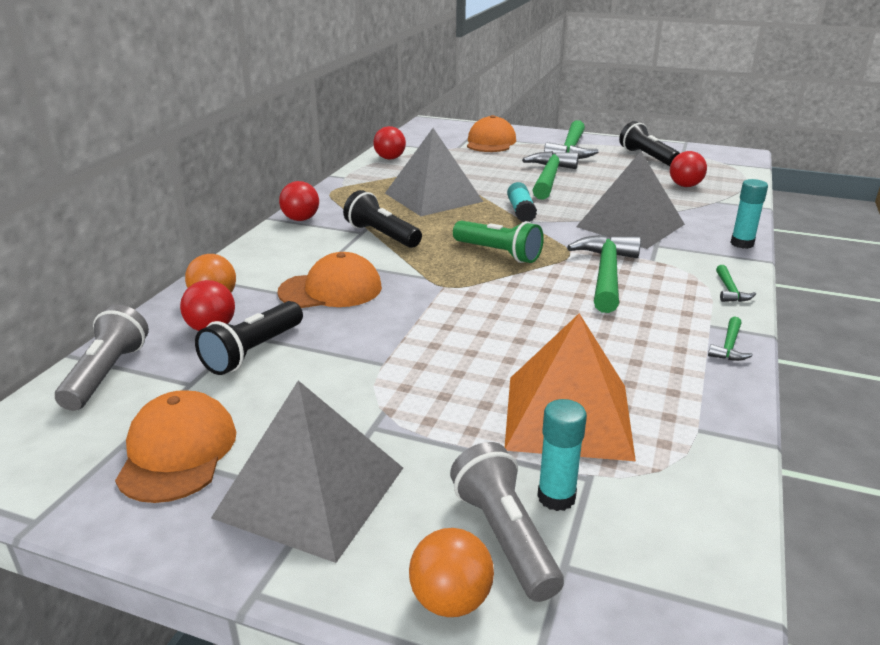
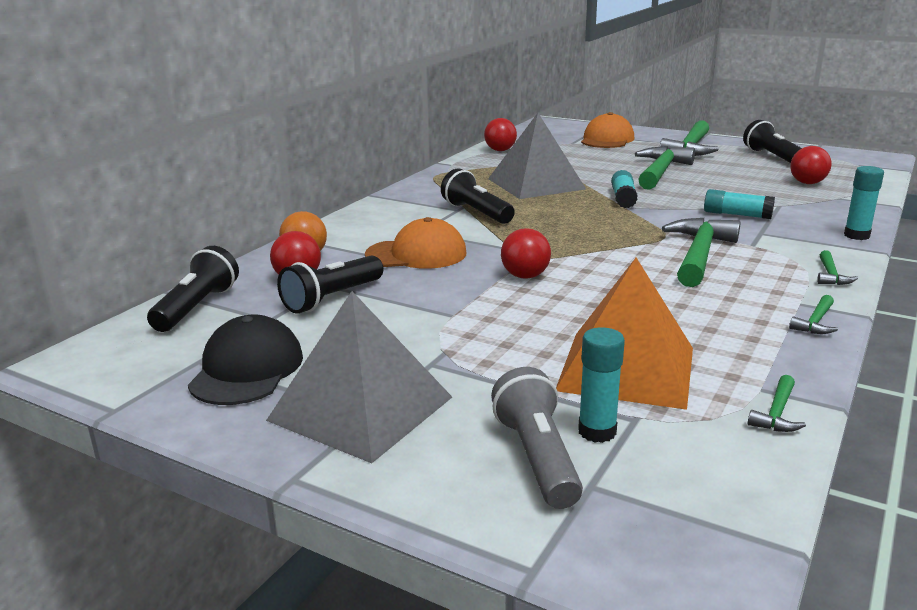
camera: 10 degrees right, 5 degrees down
(107, 374) = (197, 307): grey flashlight -> black flashlight
(177, 452) = (247, 369): orange cap -> black cap
(301, 219) = (401, 197): red ball -> red ball (525, 276)
(451, 600) = (472, 501): orange ball -> none
(498, 253) = (591, 232): green flashlight -> none
(630, 225) = (737, 215): grey pyramid -> turquoise glue stick
(719, 457) = (776, 413): none -> green hammer

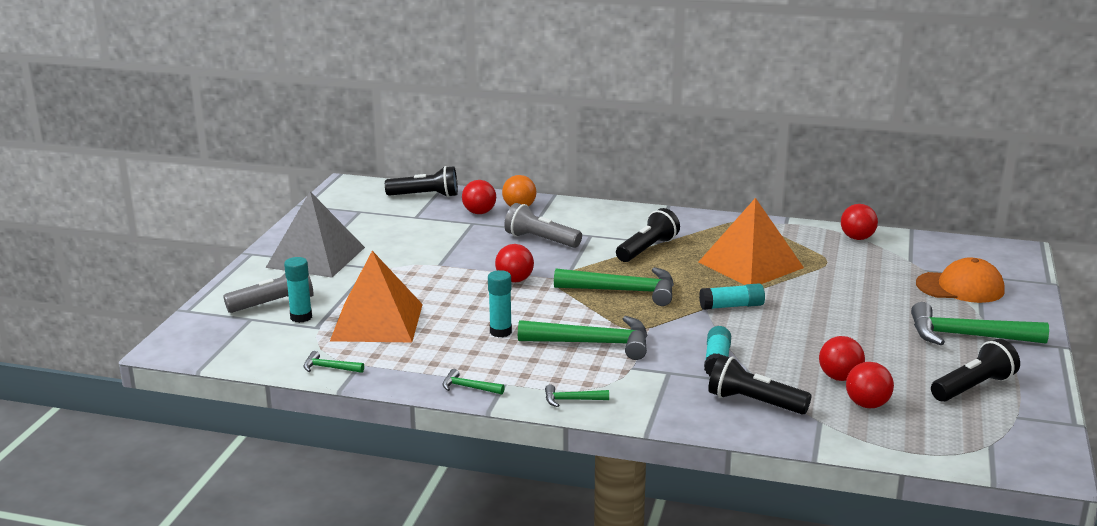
camera: 75 degrees right, 0 degrees up
(247, 369) = (352, 224): black cap -> none
(332, 298) = (451, 227): black flashlight -> black flashlight (754, 402)
(416, 254) = (540, 240): orange cap -> grey flashlight
(535, 184) = (750, 264): grey pyramid -> orange pyramid
(661, 172) = (845, 321): green hammer -> green hammer (623, 291)
(762, 184) = (839, 377): none -> red ball
(856, 235) = (689, 421): turquoise glue stick -> turquoise glue stick (500, 332)

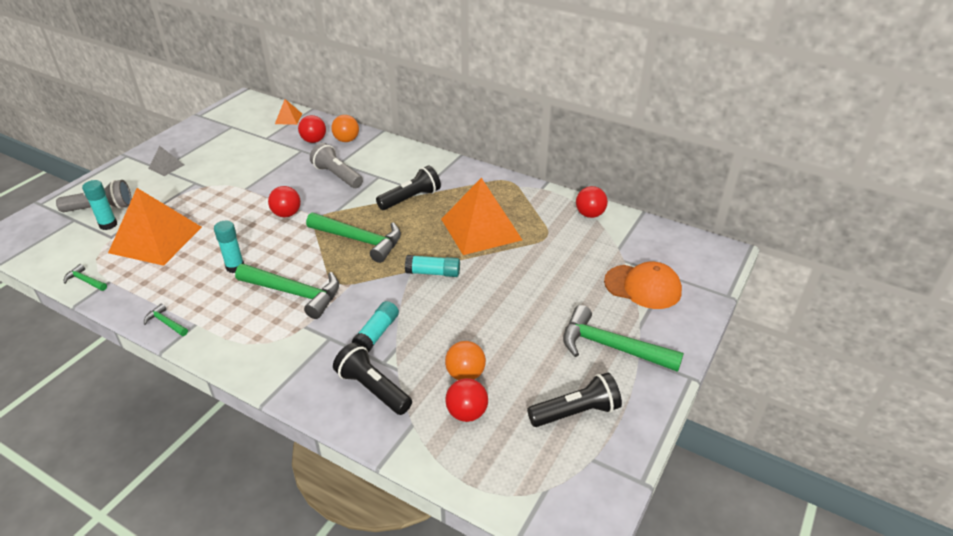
camera: 15 degrees right, 15 degrees up
(316, 257) = (166, 166): grey pyramid -> grey pyramid, size x0.44
(425, 196) = (288, 118): black flashlight -> orange pyramid
(572, 400) = (231, 353): green hammer -> none
(839, 377) = (465, 374): red ball -> orange ball

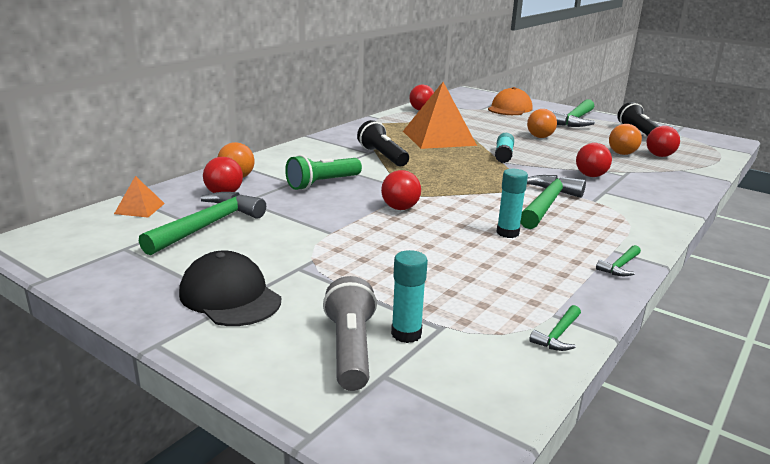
camera: 85 degrees left, 15 degrees down
(155, 239) = (451, 287): orange pyramid -> none
(166, 166) = (230, 296): grey pyramid -> black cap
(337, 176) = (322, 184): grey flashlight -> green flashlight
(359, 240) = (455, 177): green hammer -> green hammer (208, 226)
(373, 389) = (655, 179): black flashlight -> none
(377, 333) = (590, 176): turquoise glue stick -> red ball
(513, 305) = (540, 137): none -> orange ball

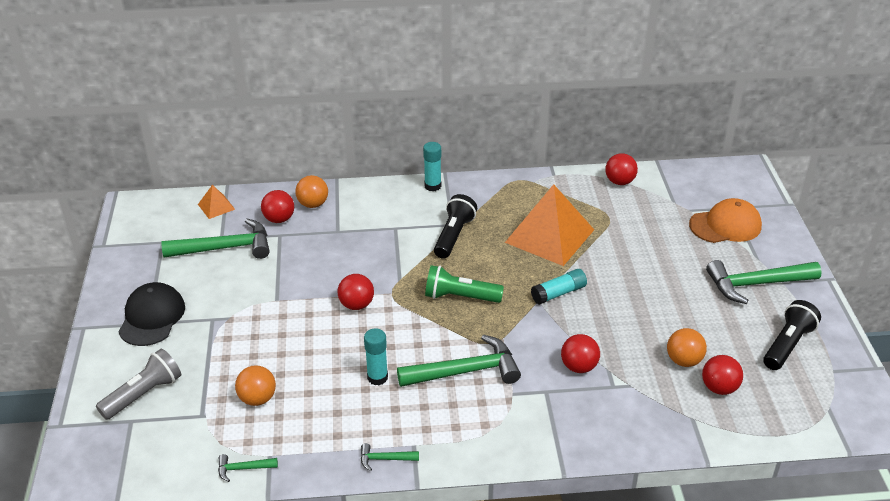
camera: 50 degrees right, 15 degrees up
(322, 184) = (354, 245): green flashlight -> green flashlight (460, 297)
(406, 334) = (180, 406): turquoise glue stick -> turquoise glue stick (432, 186)
(540, 137) = (653, 288): orange ball -> orange ball (257, 399)

